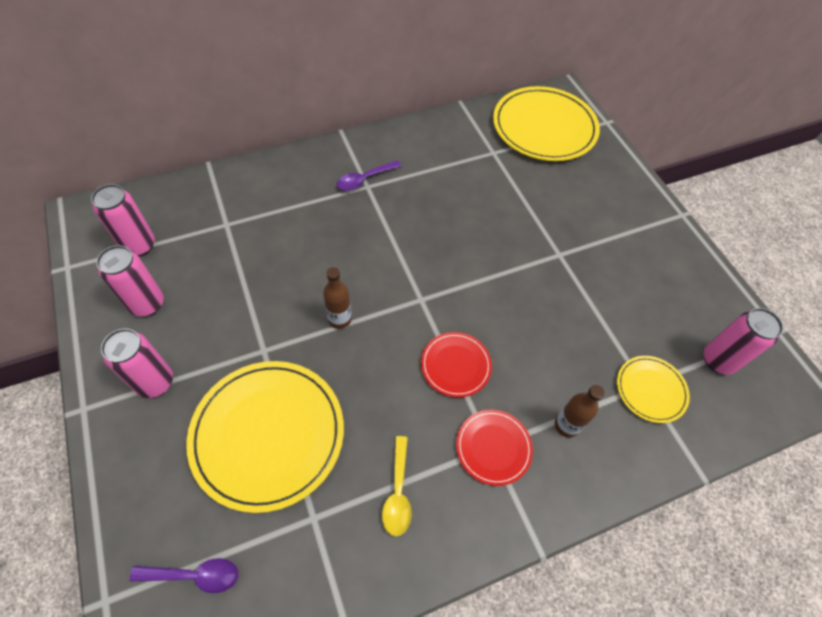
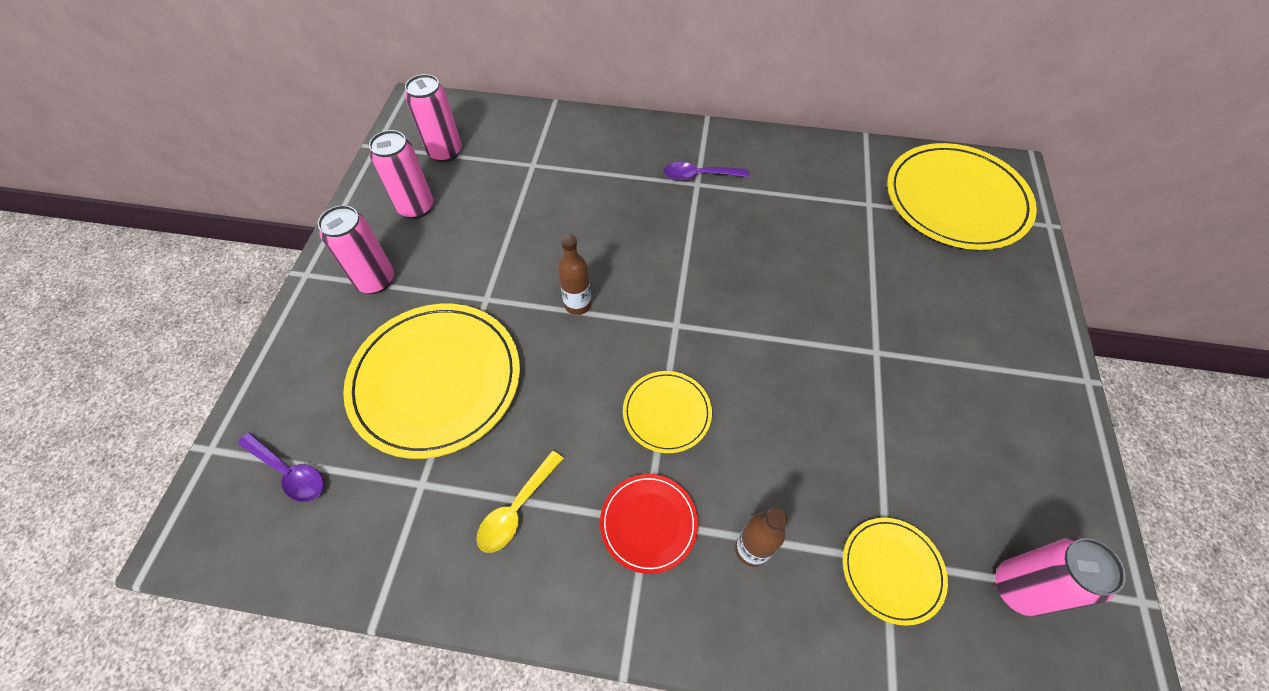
camera: 35 degrees right, 0 degrees up
(455, 365) = (667, 412): red plate -> yellow plate

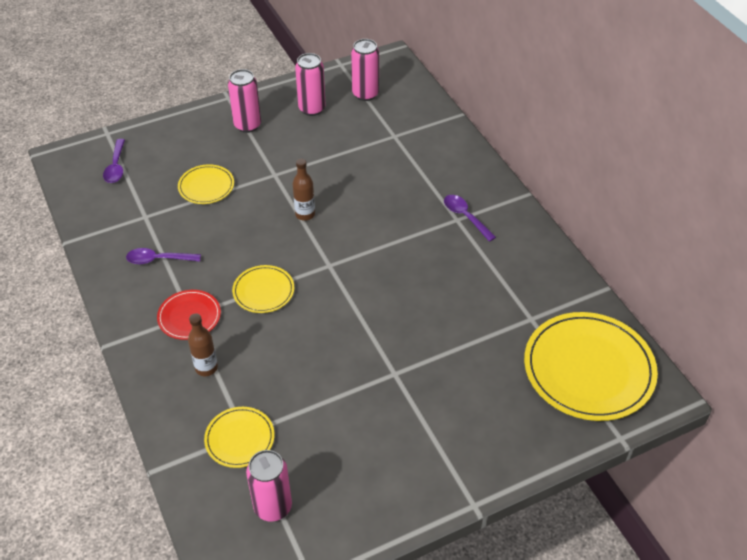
camera: 55 degrees right, 10 degrees down
(436, 380) = (206, 186): yellow plate -> yellow plate, size x0.50
(516, 509) = (158, 259): yellow spoon -> purple spoon

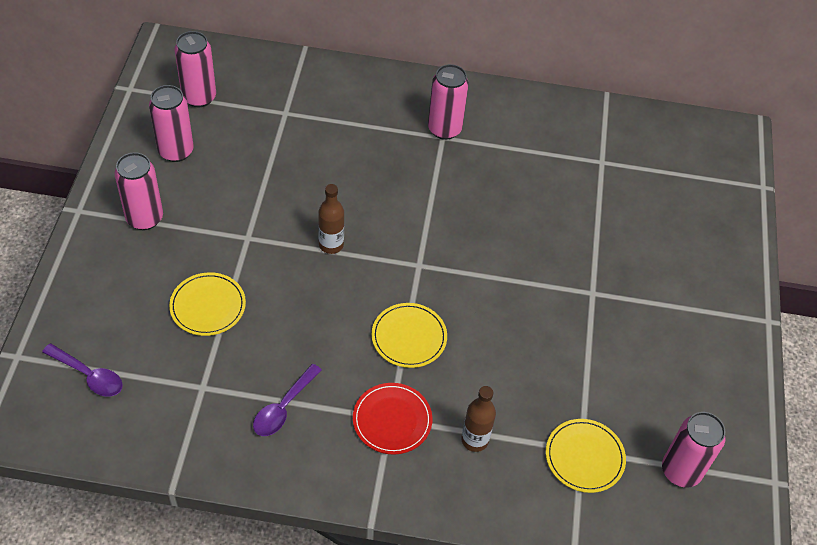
camera: 60 degrees left, 5 degrees up
(465, 217) = (444, 129): purple spoon -> pink can
(588, 369) = (682, 160): yellow plate -> none

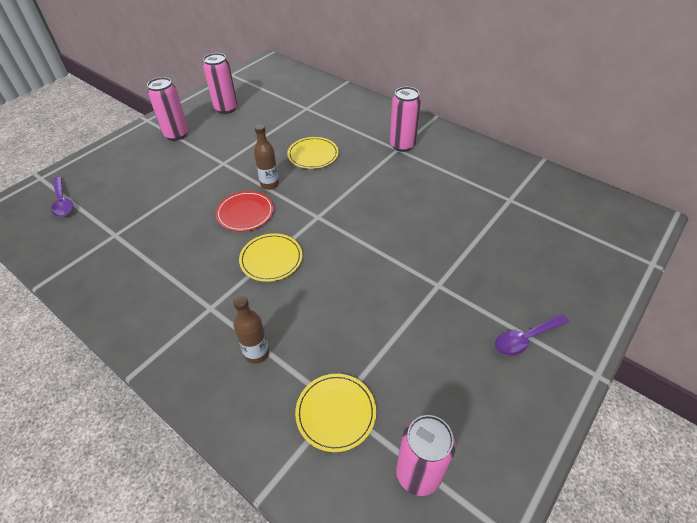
camera: 35 degrees right, 5 degrees down
(199, 97) = (264, 88): pink can -> none
(208, 306) = (164, 191): yellow plate -> yellow plate (313, 155)
(283, 407) = (148, 268): purple spoon -> purple spoon (525, 339)
(392, 420) = (210, 309): red plate -> red plate (245, 213)

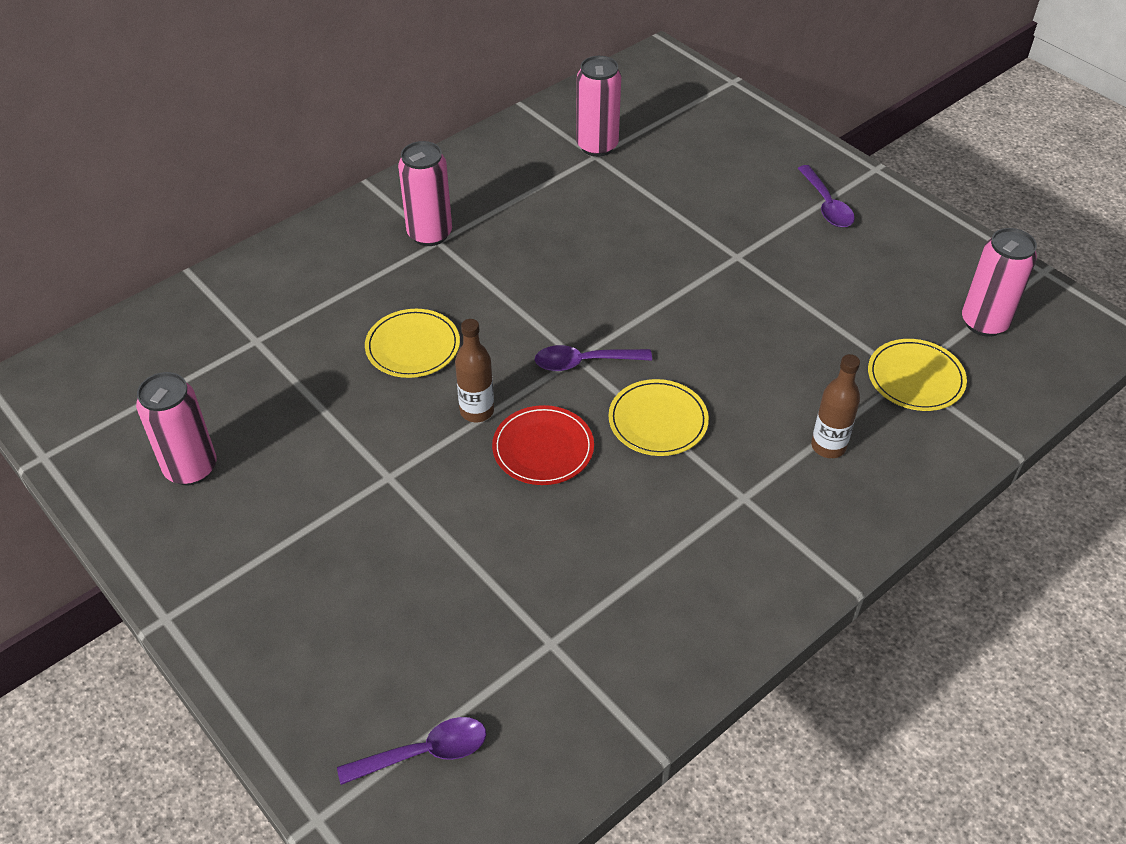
camera: 80 degrees left, 0 degrees up
(176, 134) = (253, 557): pink can -> pink can (597, 146)
(314, 220) = (584, 362): none -> purple spoon

